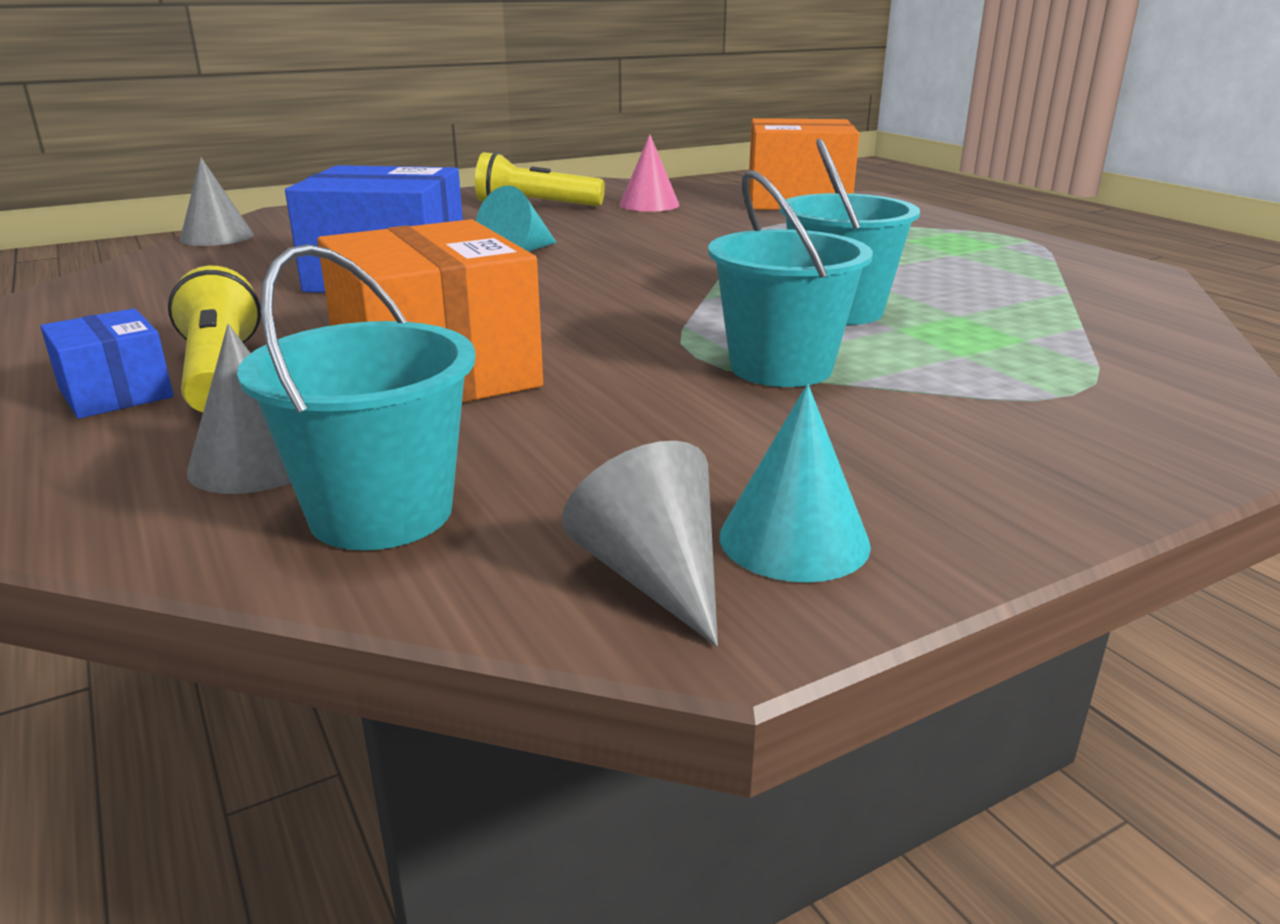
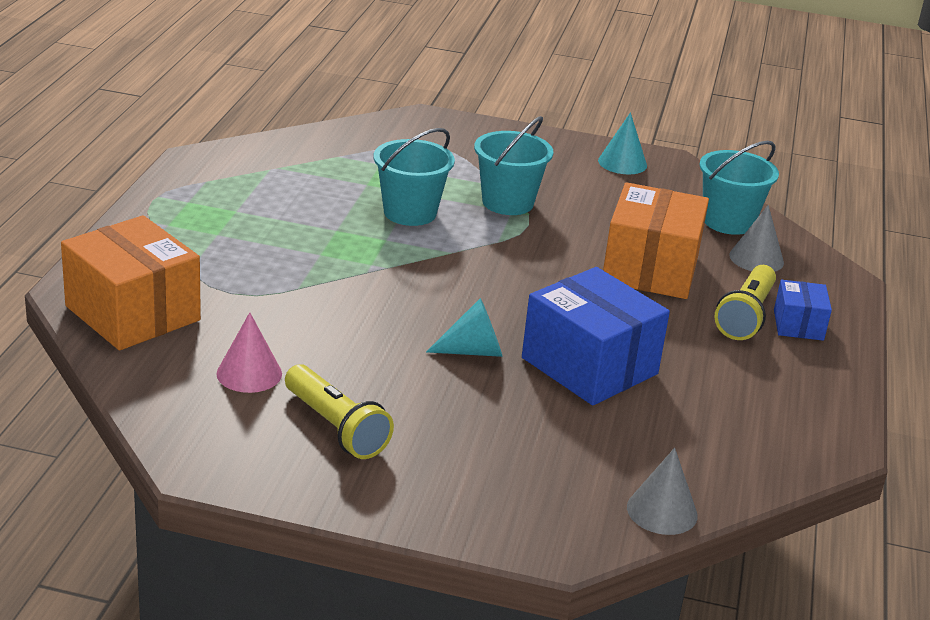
camera: 140 degrees left, 5 degrees up
(653, 577) = (672, 173): grey cone -> none

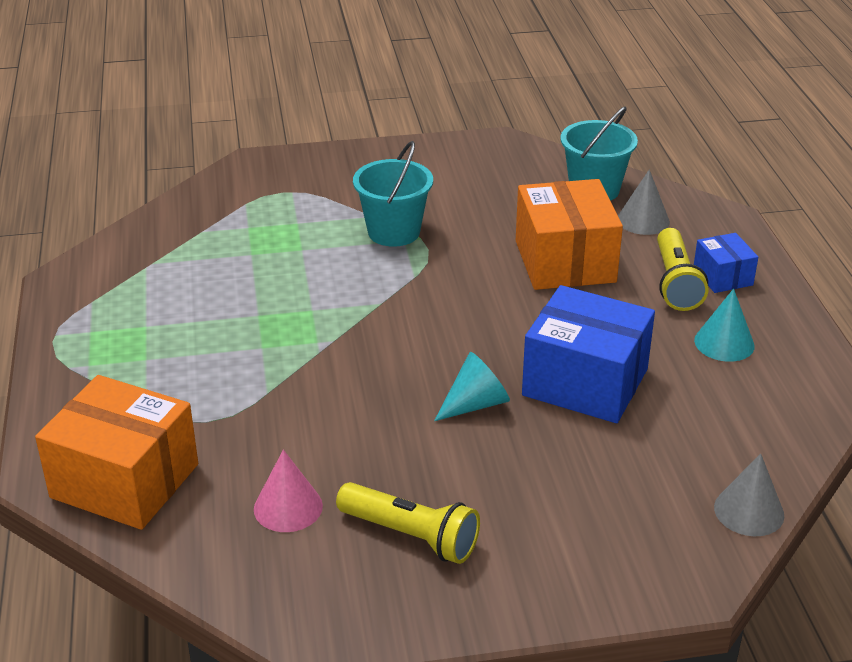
camera: 20 degrees left, 5 degrees up
(410, 212) = (313, 272): turquoise bucket -> none
(622, 163) = (464, 157): turquoise cone -> turquoise cone (724, 343)

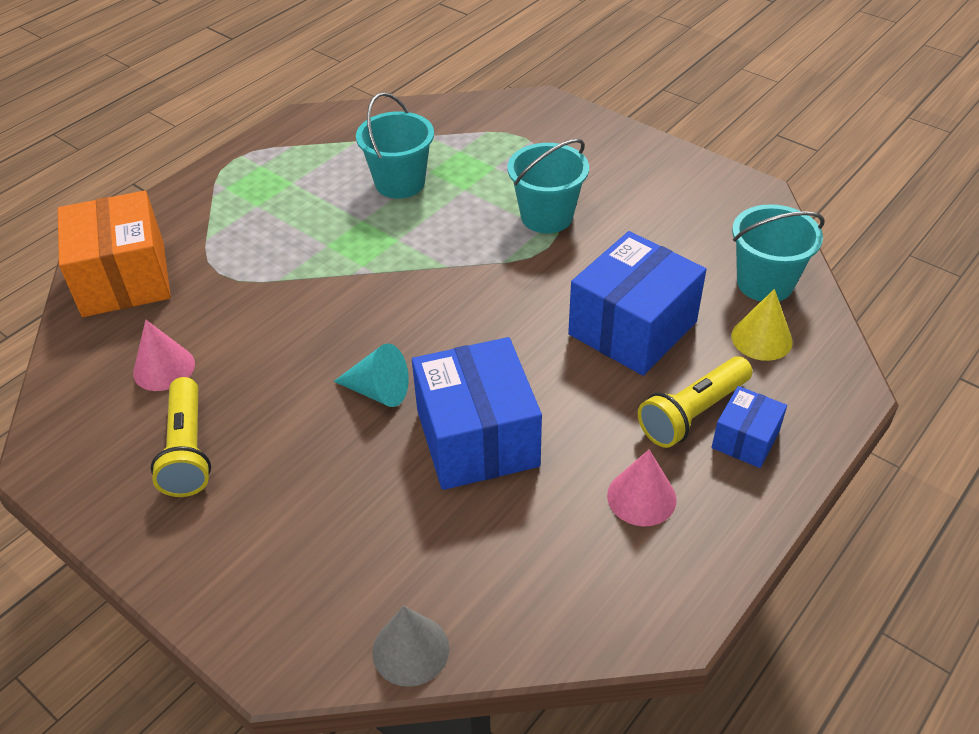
camera: 50 degrees right, 10 degrees up
(241, 274) = (400, 183): none -> turquoise bucket
(565, 261) = (633, 328): orange box -> blue box
(643, 220) = (761, 338): grey cone -> yellow cone
(724, 343) = (641, 497): turquoise cone -> pink cone

